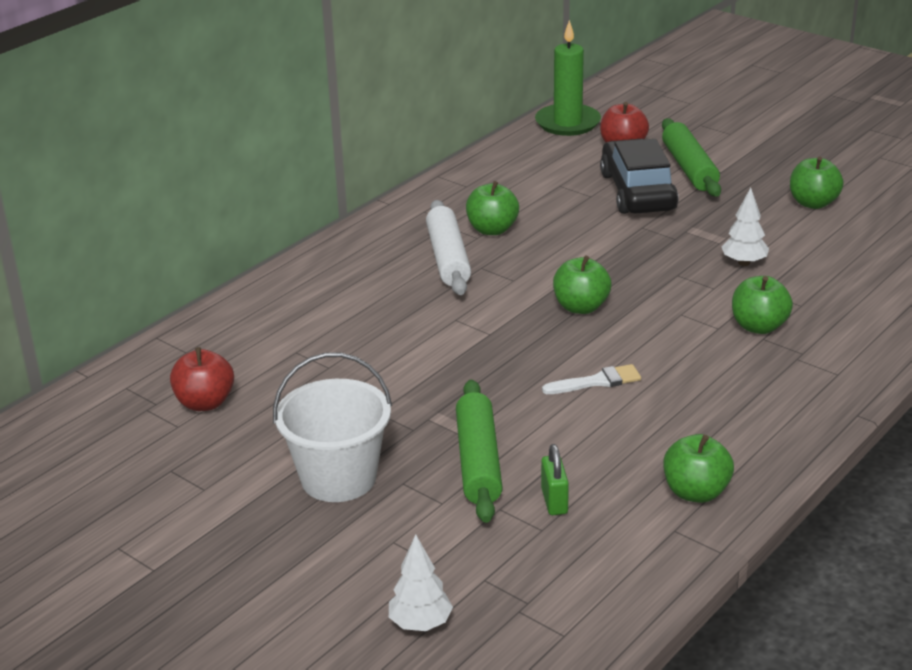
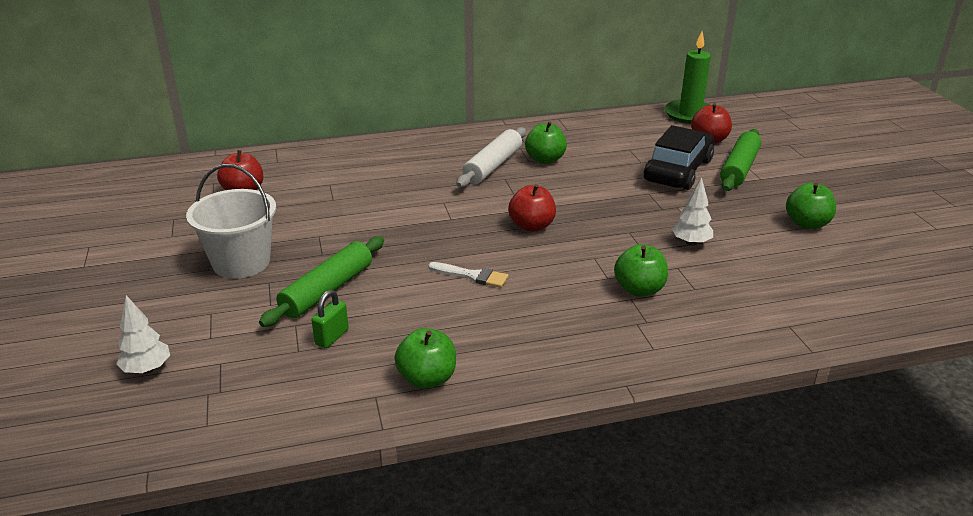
camera: 35 degrees right, 0 degrees up
(581, 307) = (532, 226): green apple -> red apple

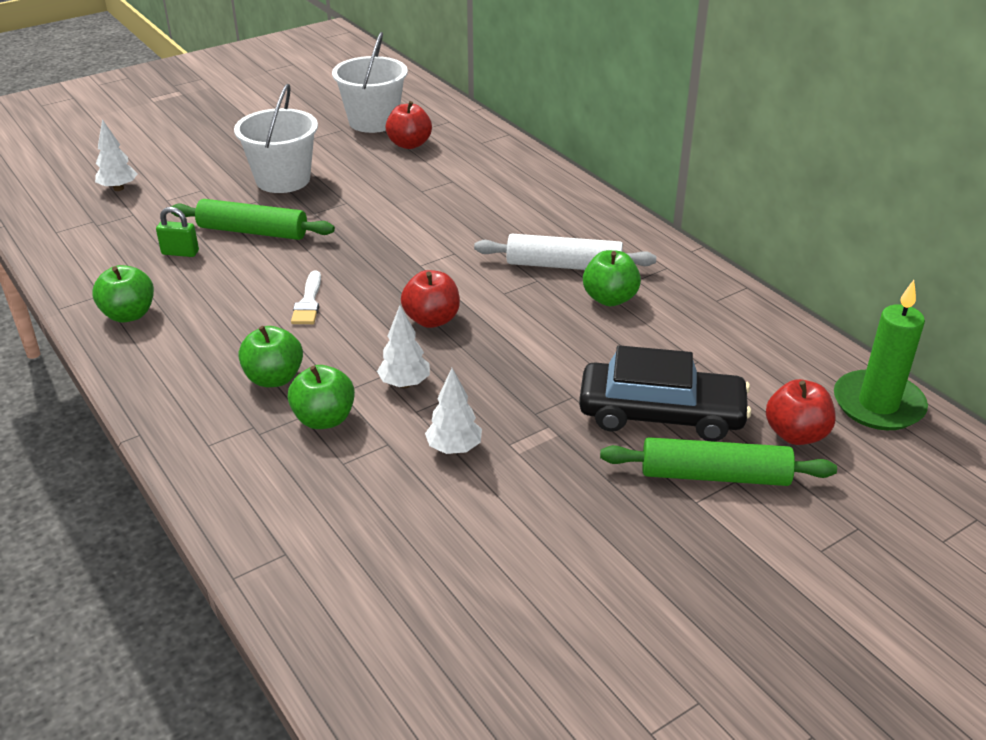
camera: 70 degrees right, 5 degrees up
(177, 201) = (373, 121): none -> white bucket
(609, 250) = (404, 384): none -> white tree
(807, 224) = (572, 561): green apple -> green apple (274, 378)

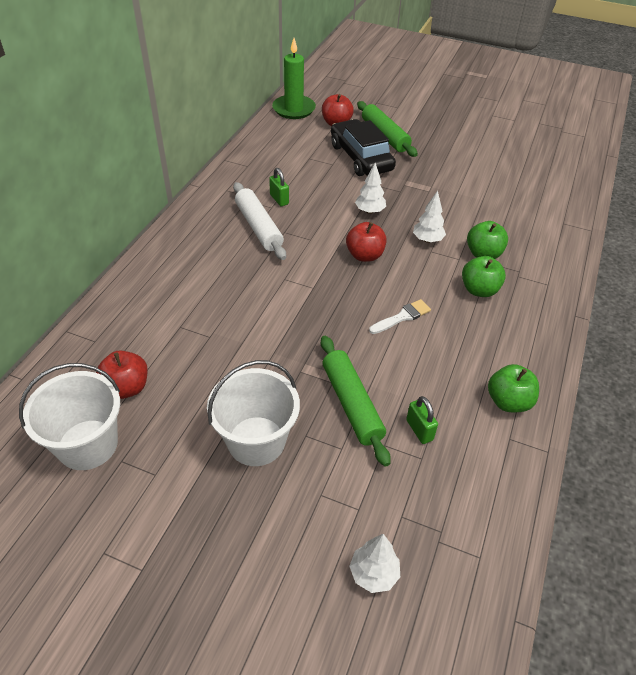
camera: 125 degrees left, 10 degrees up
(454, 448) = (451, 205): white tree -> white tree (369, 211)
(610, 299) = (279, 199): green apple -> green padlock

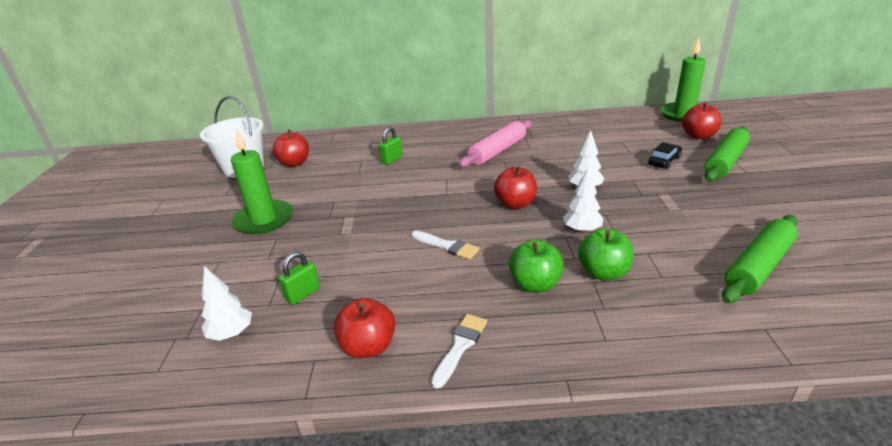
camera: 70 degrees right, 15 degrees down
(256, 441) = (264, 220): white bucket -> green candle
(258, 227) = (497, 151): white rolling pin -> pink rolling pin
(279, 199) = (544, 147): green padlock -> green padlock (392, 159)
(352, 404) = (319, 249): green rolling pin -> green rolling pin (758, 266)
(361, 157) = (664, 161): black car -> black car, size x0.47
(373, 574) = (142, 309): white tree -> white tree (231, 334)
(508, 401) = (368, 347): green apple -> red apple
(528, 351) = (460, 346): none -> white brush

